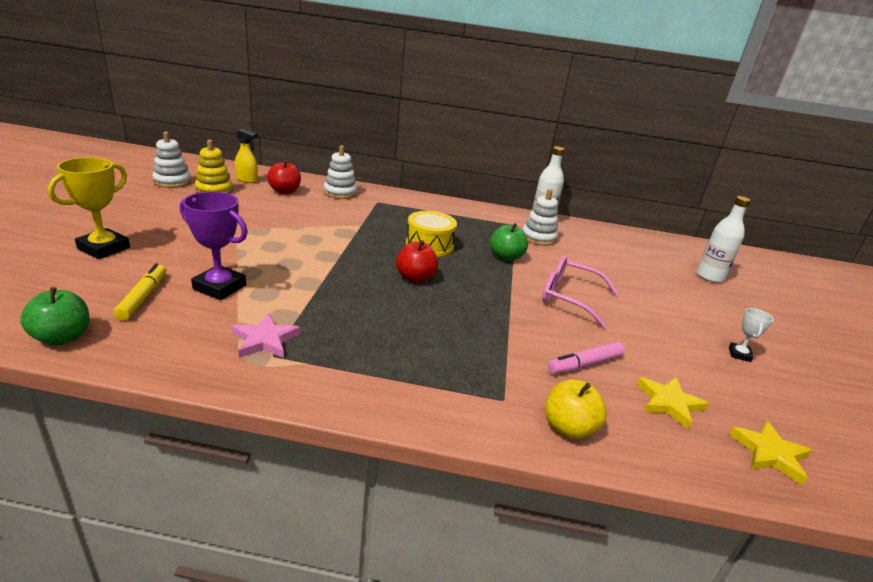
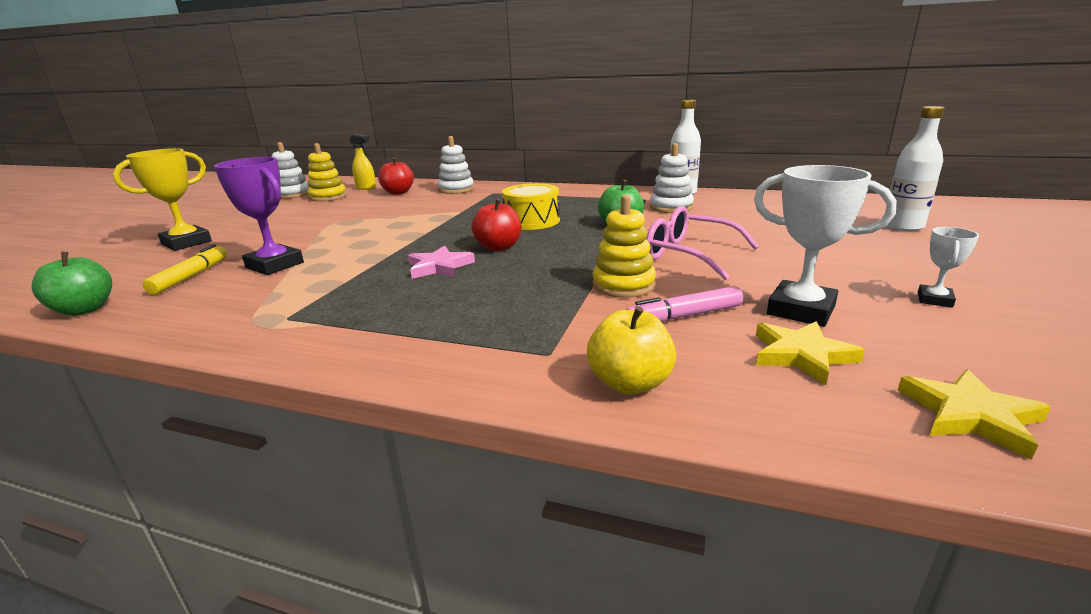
camera: 15 degrees right, 5 degrees down
(265, 340) = (288, 305): pink star -> pink star (439, 267)
(531, 329) = (623, 285): none -> yellow stacking toy
(659, 361) = (801, 310): none -> white trophy

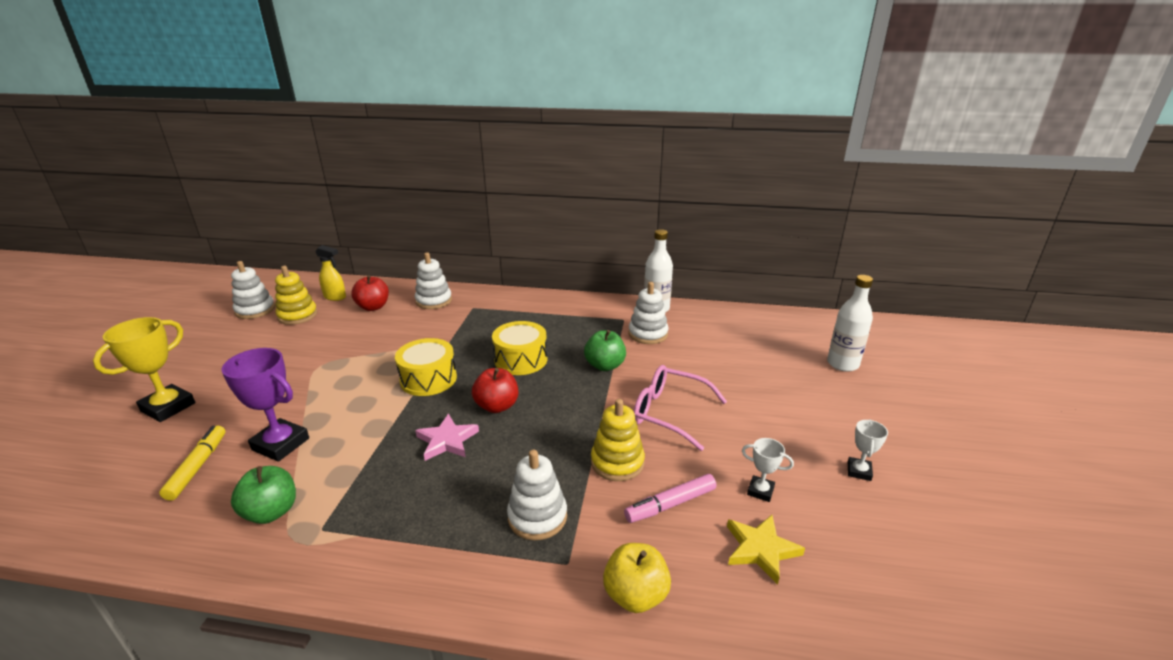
camera: 10 degrees left, 5 degrees up
(84, 310) = (106, 528): green apple -> green apple (271, 512)
(434, 231) = (428, 379): none -> yellow drum
(522, 319) = (537, 517): none -> white stacking toy
(801, 310) = (760, 491): white trophy -> white trophy, size x0.52
(970, 415) = (870, 610): yellow star -> none

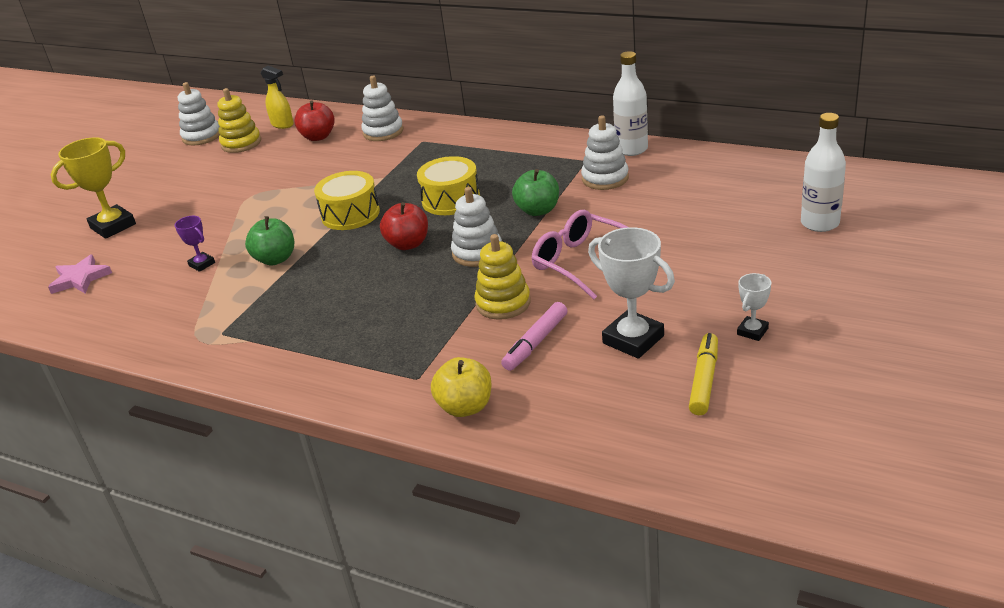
camera: 20 degrees right, 5 degrees up
(197, 467) = (131, 277): yellow marker -> yellow marker (704, 380)
(271, 512) = (184, 317): green apple -> green apple (275, 259)
(280, 444) = (202, 264): purple trophy -> purple trophy, size x0.52
(447, 440) = (349, 272): pink star -> pink star (80, 278)
(537, 517) = (406, 341): white stacking toy -> white stacking toy (477, 252)
(670, 504) = (535, 343): pink marker -> pink marker turned 45 degrees counterclockwise
(760, 491) = (633, 339): white trophy -> white trophy, size x1.91
(761, 549) = (601, 386): yellow star -> none

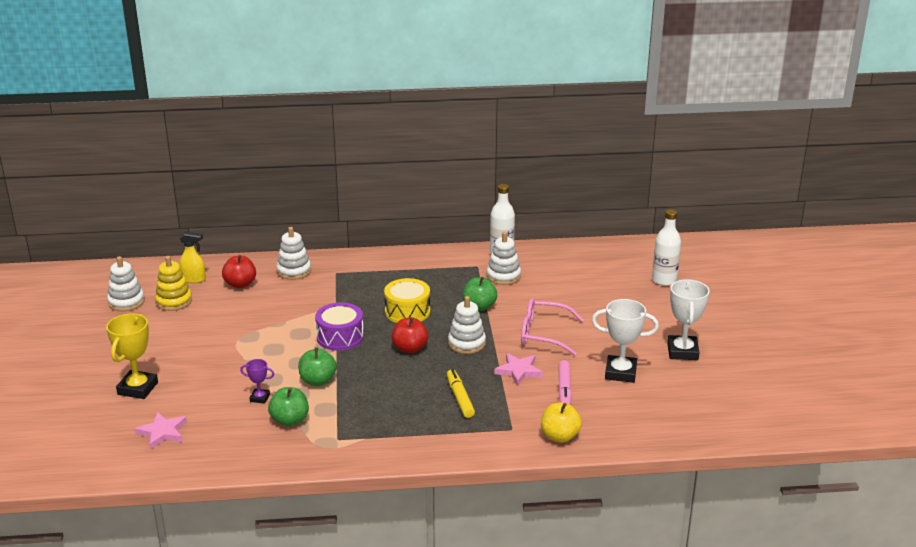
camera: 35 degrees left, 5 degrees down
(201, 297) = (290, 420): none -> green apple
(350, 214) = (340, 337): yellow drum -> purple drum
(503, 303) = (519, 371): yellow stacking toy -> pink star
(704, 380) = (681, 384): yellow marker -> yellow marker (460, 398)
(752, 331) = (682, 351): white trophy -> white trophy, size x1.91

